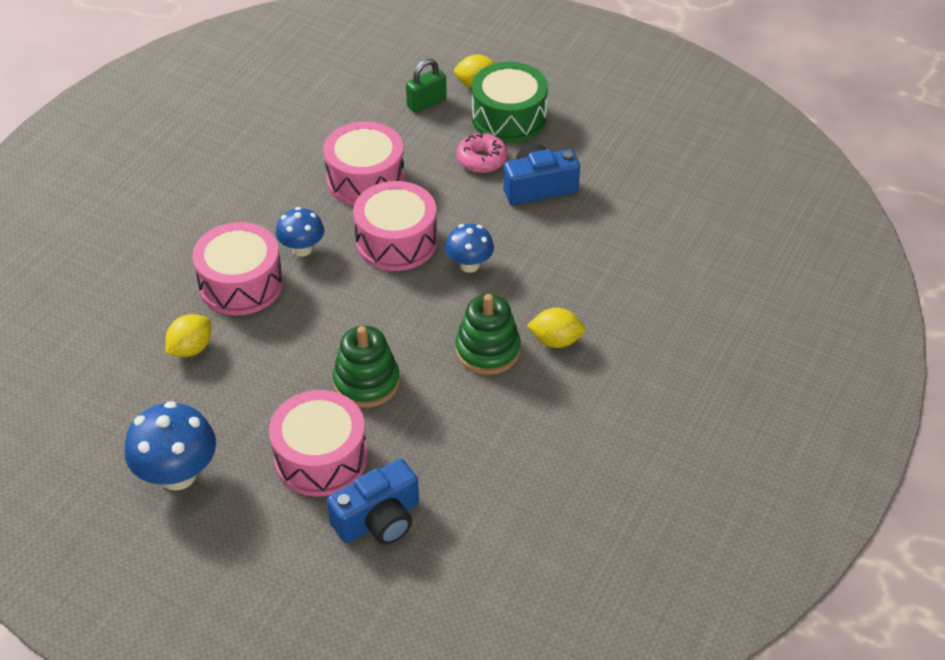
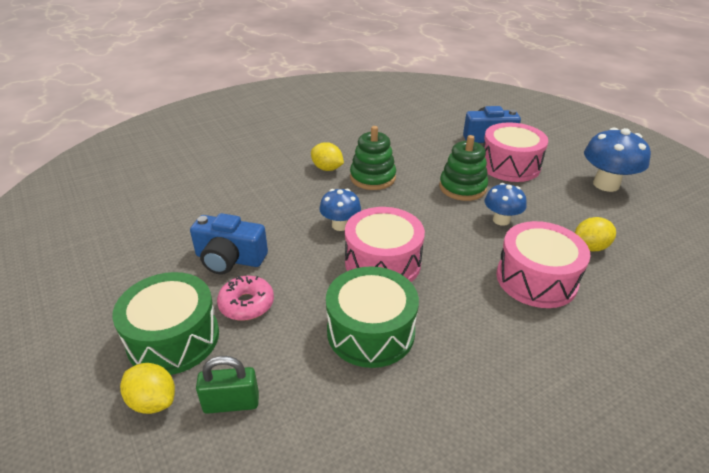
camera: 150 degrees left, 10 degrees down
(302, 249) = (469, 288): blue mushroom -> blue mushroom (501, 220)
(365, 179) = (370, 331): pink drum -> green drum

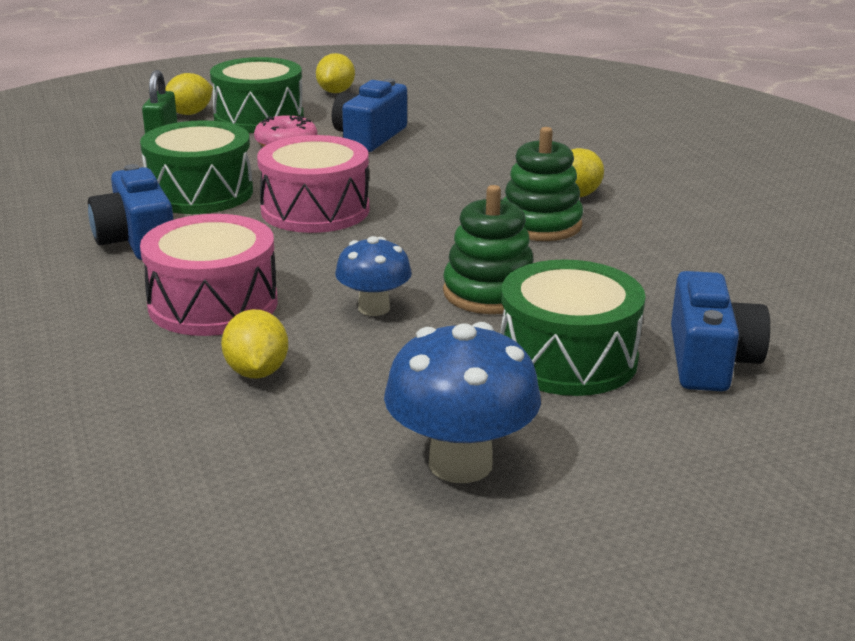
camera: 100 degrees right, 10 degrees down
(97, 298) = (336, 92): none -> yellow lemon
(340, 225) = (411, 193): blue mushroom -> none
(472, 343) = (137, 240): none -> blue camera
(509, 165) = (567, 358): pink drum -> green drum

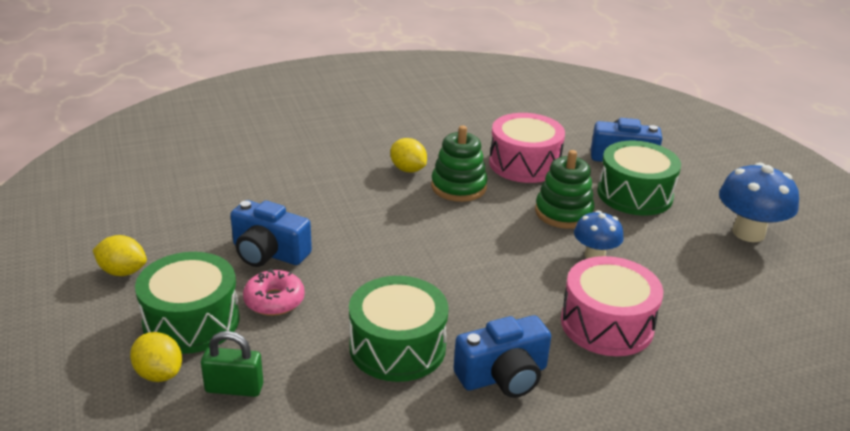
camera: 90 degrees left, 5 degrees up
(257, 372) = (689, 300): yellow lemon -> none
(315, 210) = (436, 281): pink drum -> pink drum (524, 164)

